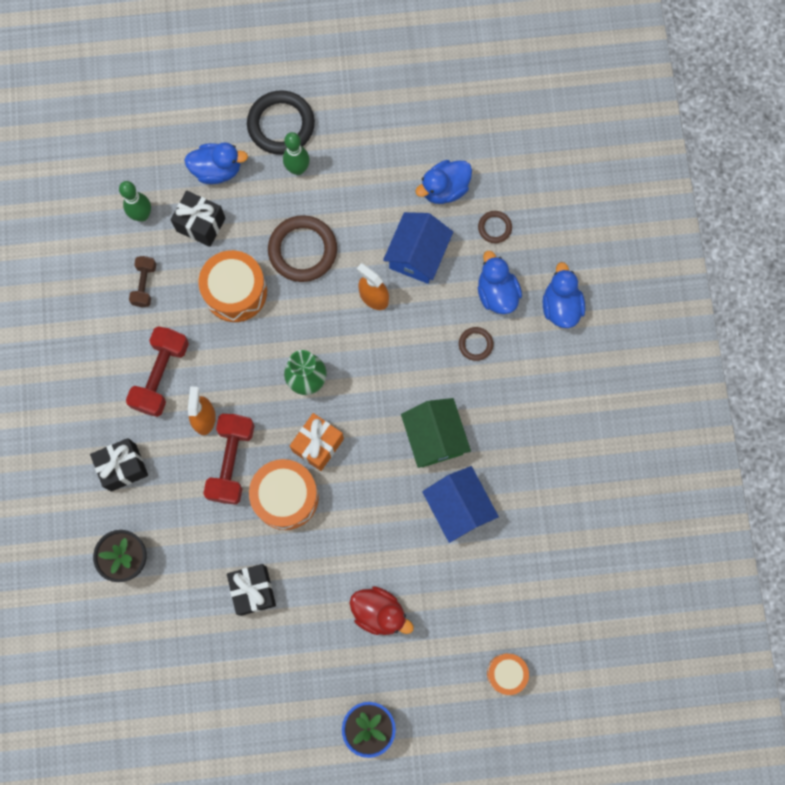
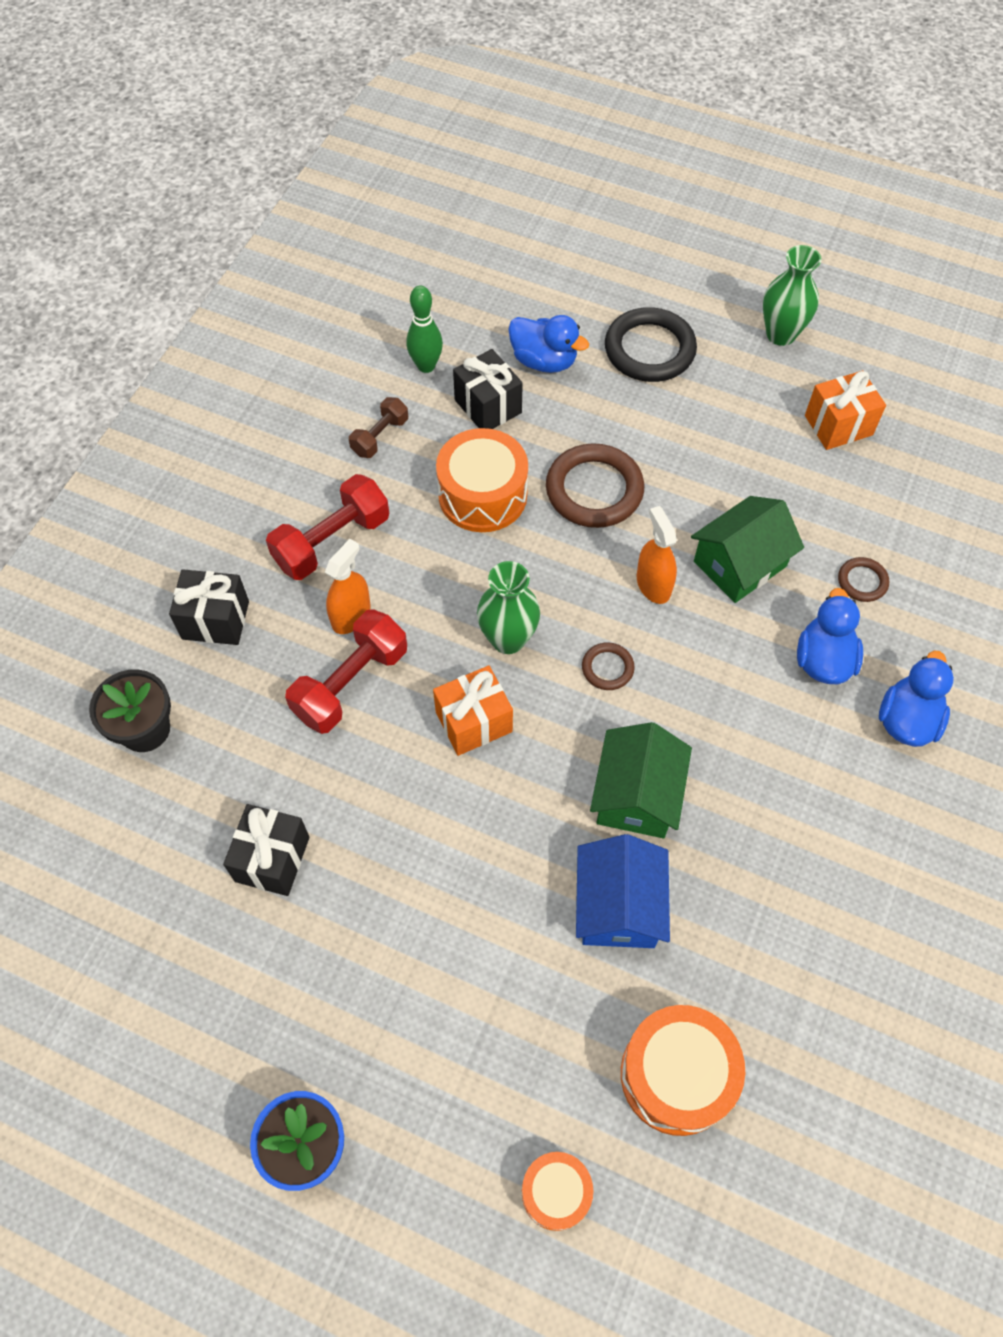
camera: 30 degrees right, 15 degrees down
(286, 497) = (391, 763): orange drum -> orange drum (677, 1075)
(298, 169) = (642, 402): green bowling pin -> none
(359, 68) = (781, 334): none -> green vase
(379, 612) = (422, 988): red duck -> none
(417, 255) = (739, 564): blue house -> green house
(428, 121) = (838, 425): none -> orange gift
(444, 189) = (817, 507): blue duck -> none
(475, 344) = (760, 707): brown ring -> brown ring (607, 668)

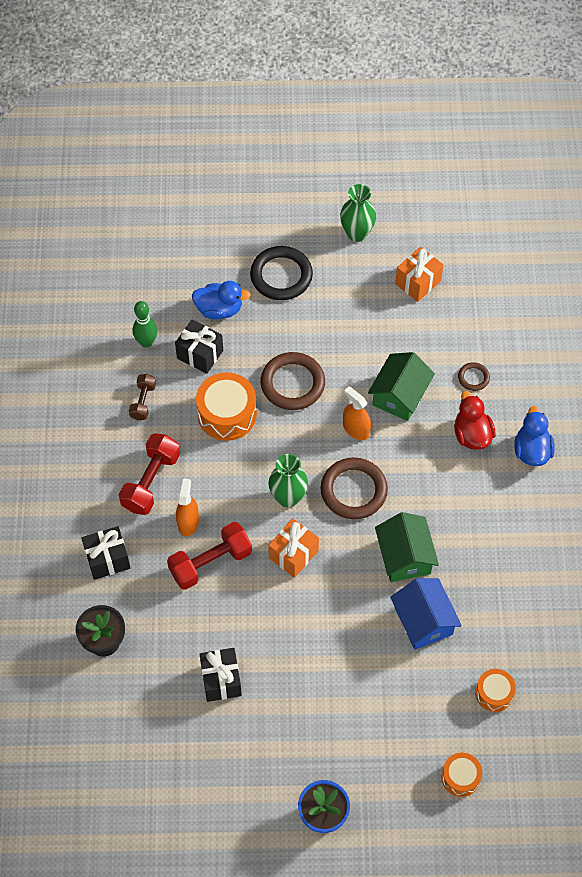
camera: 25 degrees left, 0 degrees up
(351, 683) = (210, 562): red dumbbell -> red dumbbell turned 45 degrees clockwise
(607, 668) = (353, 490): brown ring -> brown ring, size x2.03
(677, 1075) = (494, 693): orange drum -> orange drum, size x0.59
(823, 660) = (472, 434): blue duck -> red duck

